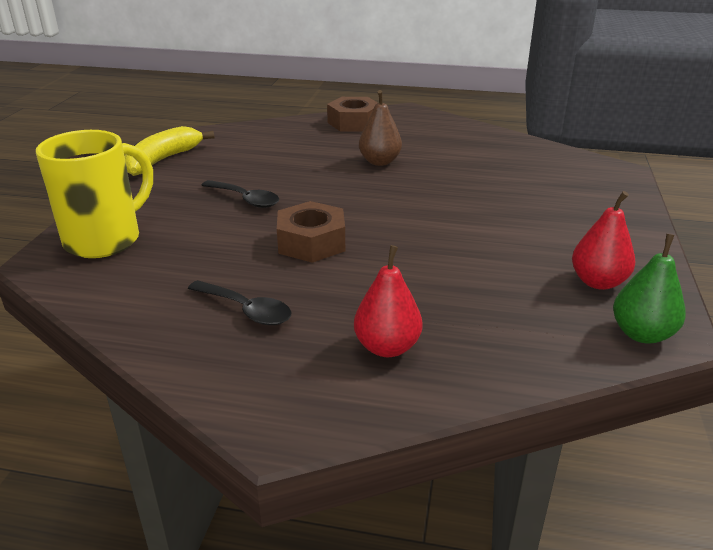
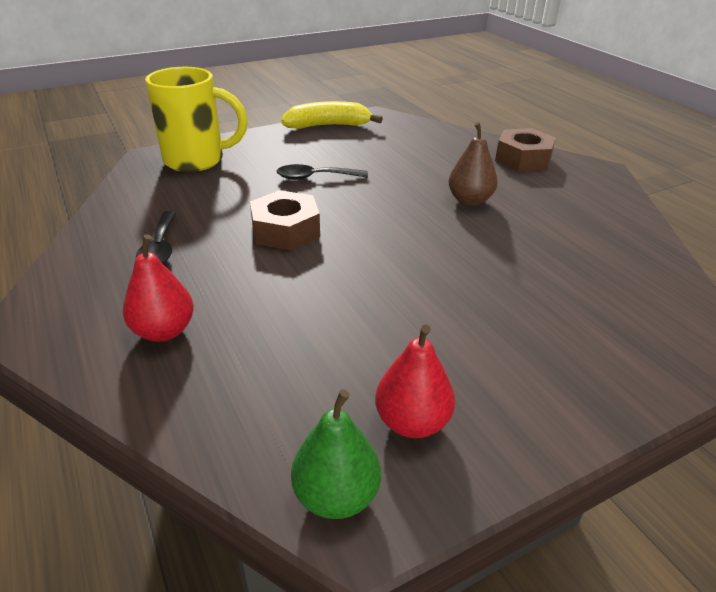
camera: 50 degrees right, 5 degrees up
(245, 199) = (315, 177): black spoon -> black spoon turned 90 degrees clockwise

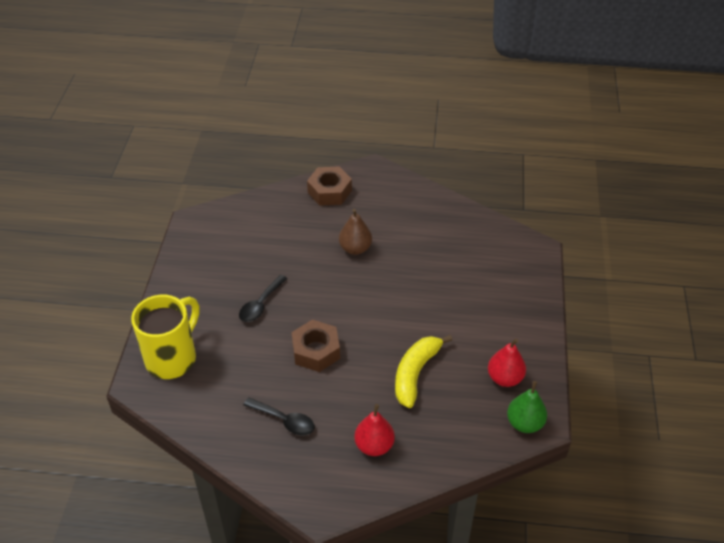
camera: 55 degrees left, 10 degrees up
(328, 126) = (184, 257): yellow banana -> yellow banana (415, 373)

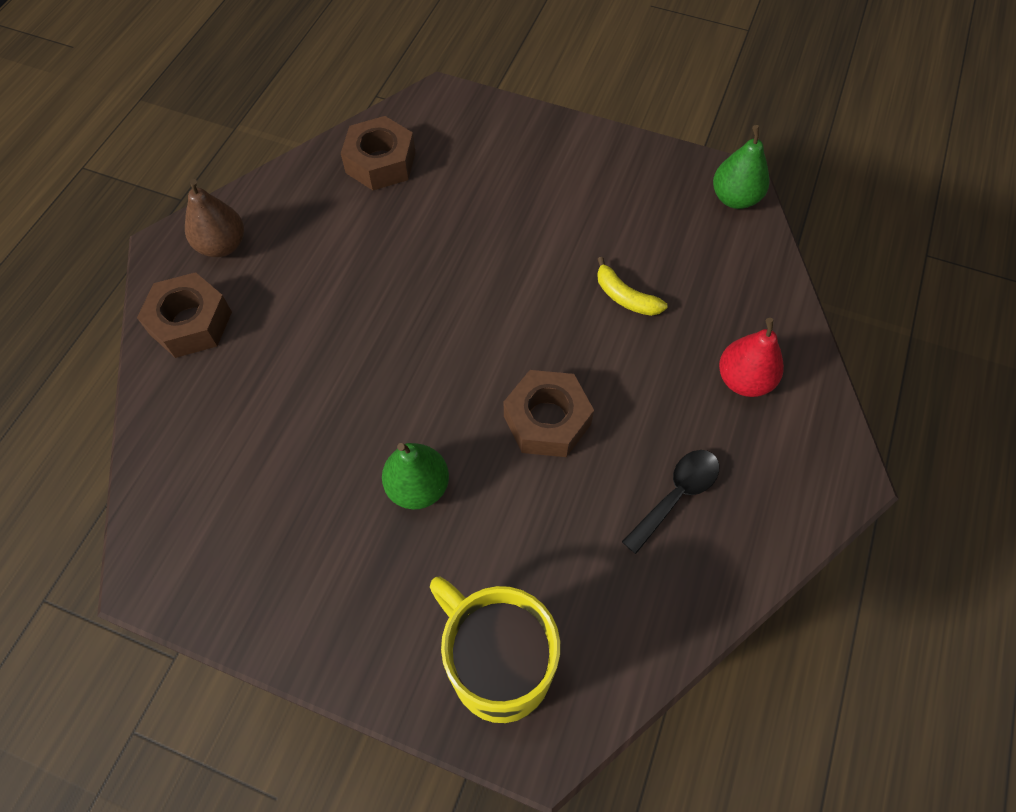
camera: 75 degrees left, 15 degrees up
(260, 304) = (418, 487): black spoon -> green pear
(355, 248) = (345, 315): brown pear -> brown pear (222, 245)
(415, 373) = (625, 297): yellow banana -> yellow banana, size x0.59
(469, 235) = (380, 162): none -> brown nut
(505, 378) = (657, 198): red pear -> none

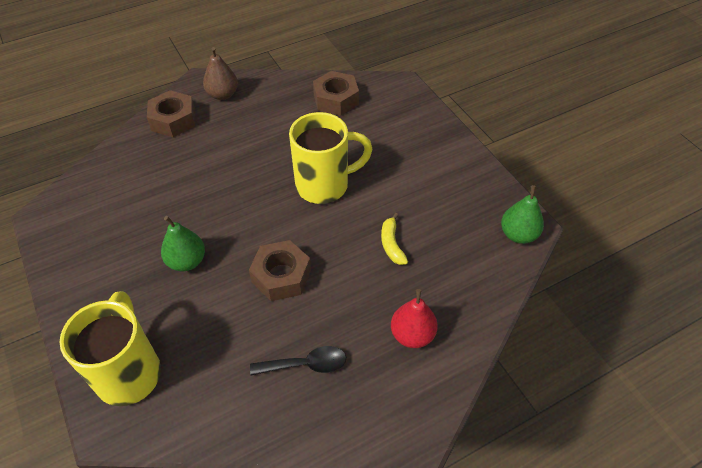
camera: 40 degrees right, 10 degrees down
(481, 279) = (324, 185): none -> yellow mug

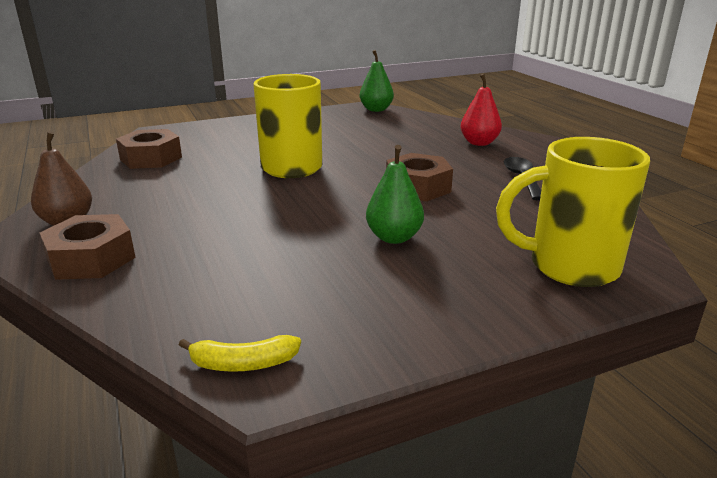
camera: 85 degrees left, 25 degrees down
(391, 244) = (380, 145): yellow banana -> yellow banana (243, 364)

